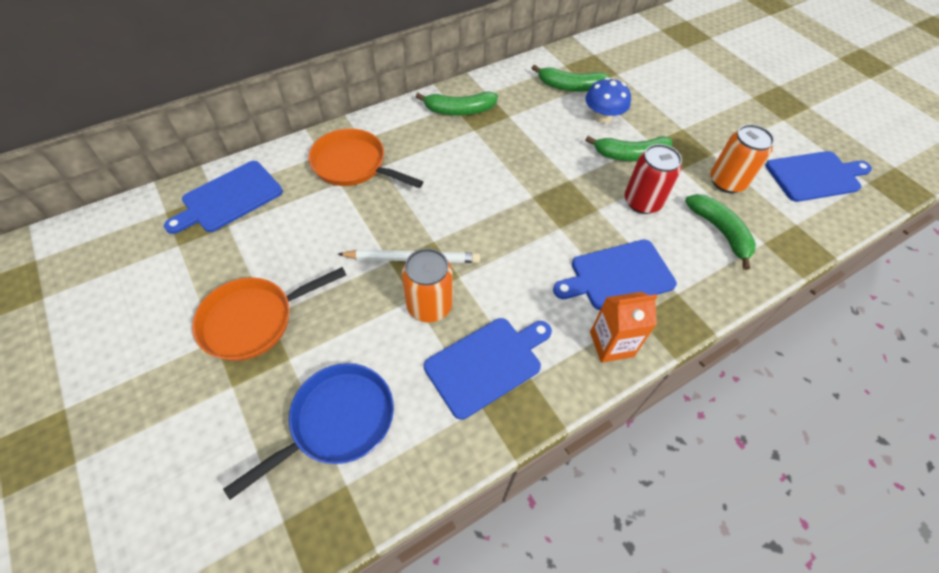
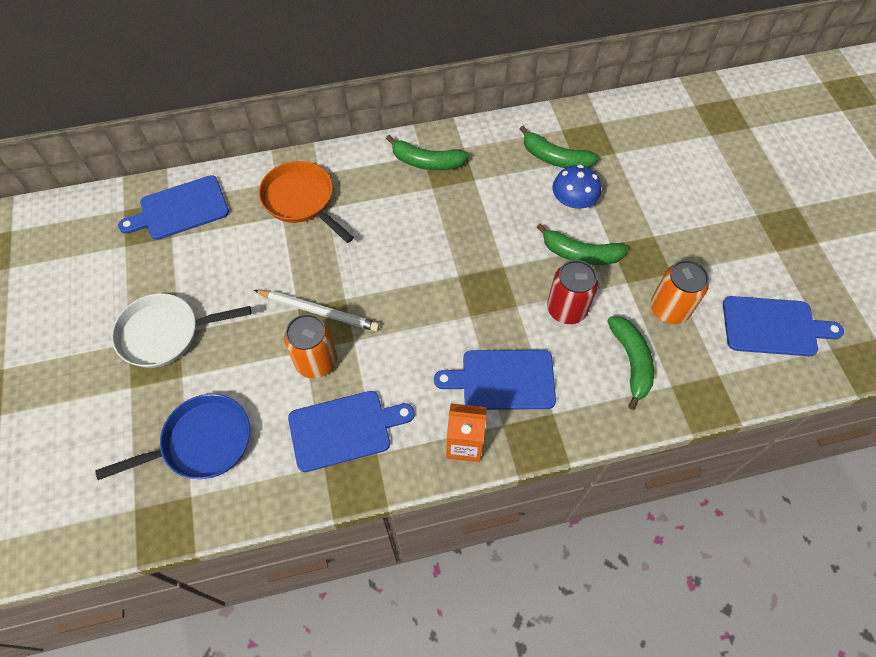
camera: 20 degrees right, 5 degrees up
(254, 320) = (165, 333): orange pan -> white pan

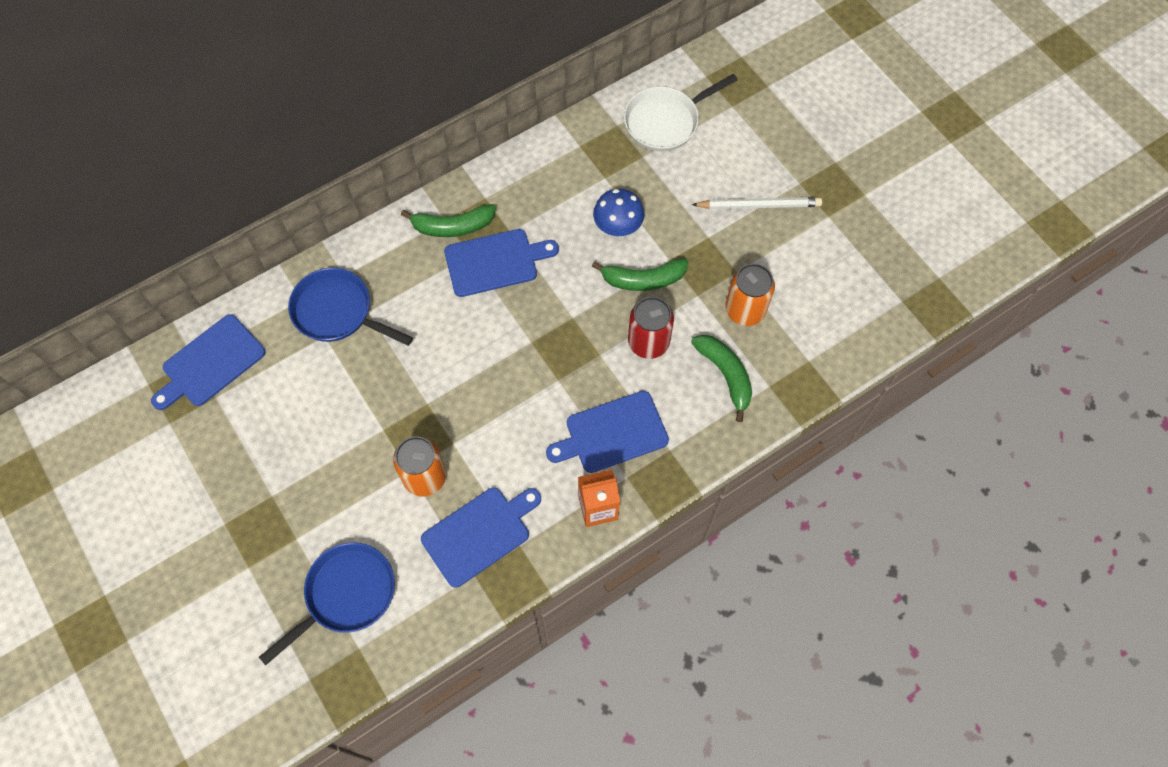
camera: 20 degrees left, 5 degrees up
(165, 333) = (258, 501): white pan -> white pan (665, 121)
(301, 200) = (337, 312): orange pan -> blue pan
(319, 311) = (406, 425): white pencil -> white pencil (758, 205)
(555, 158) = (584, 181): green banana -> none
(773, 326) = (845, 296): blue cutting board -> blue cutting board (495, 262)

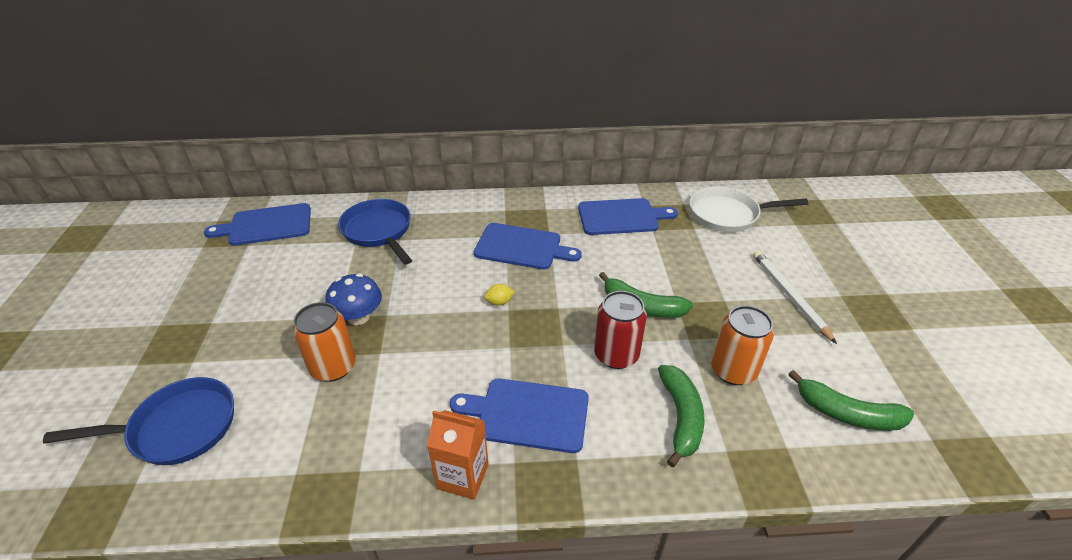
camera: 30 degrees right, 25 degrees down
(453, 226) = (507, 215): green banana -> green banana (847, 413)
(479, 534) = (334, 439): blue cutting board -> blue cutting board (621, 217)
(518, 338) = (499, 302): none -> yellow lemon
(618, 226) = (643, 262): blue mushroom -> blue mushroom (358, 317)
(758, 205) = (789, 296): white pencil -> white pencil turned 135 degrees counterclockwise

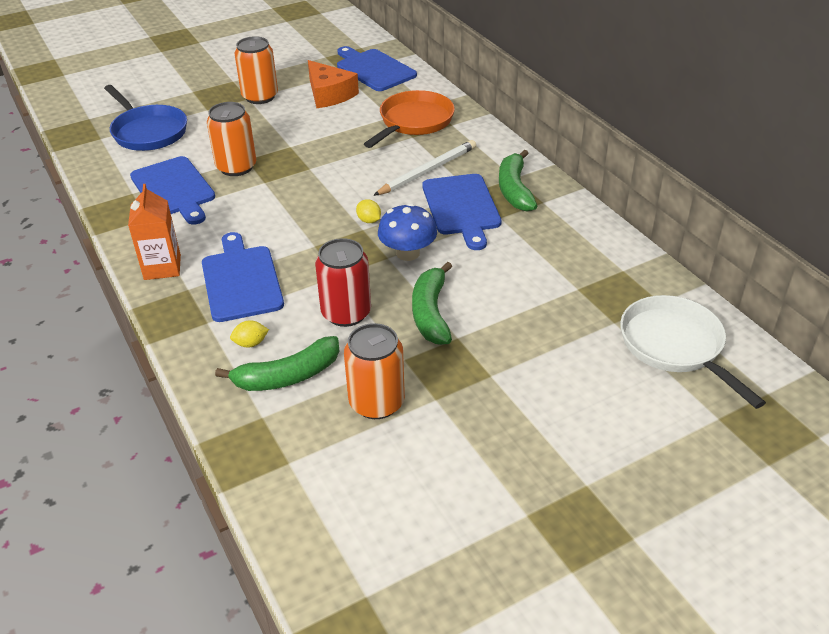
camera: 65 degrees right, 0 degrees up
(219, 312) = (260, 97): none -> orange can
(275, 265) = (329, 94): none -> orange cheese
(358, 317) = (297, 156): blue mushroom -> blue mushroom (407, 253)
(378, 231) = (414, 122): blue pan -> orange pan
(621, 217) = (580, 258): blue cutting board -> blue cutting board (174, 189)
(625, 432) = (251, 343): none -> yellow lemon
(789, 296) = (544, 432): white pencil -> white pencil (427, 171)
(847, 413) = (364, 510): green banana -> green banana (514, 189)

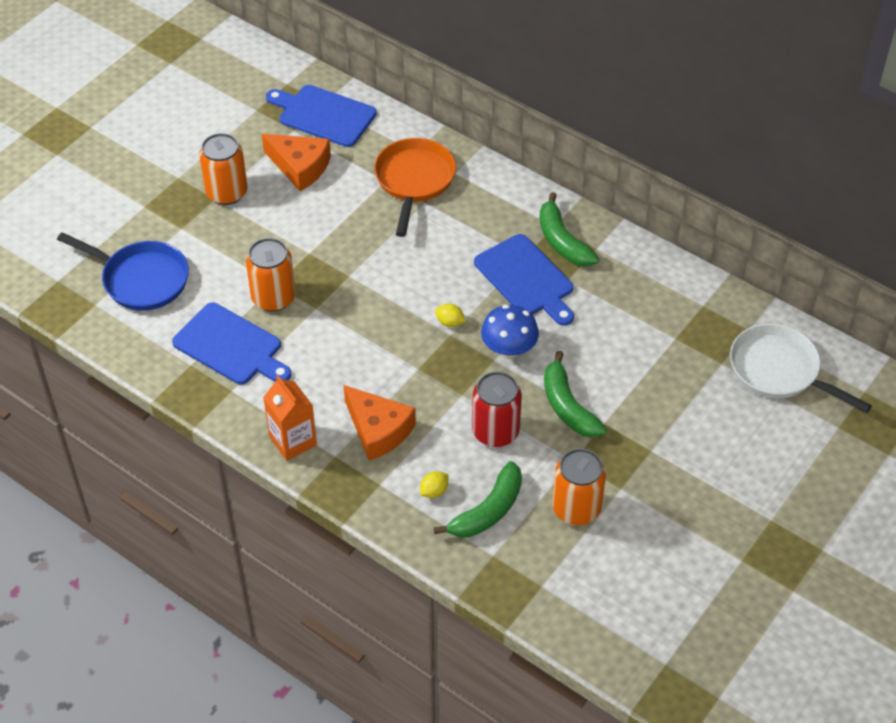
camera: 25 degrees left, 10 degrees up
(241, 280) = (378, 430): blue cutting board -> orange cheese
(427, 171) = (467, 243): white pencil -> none

